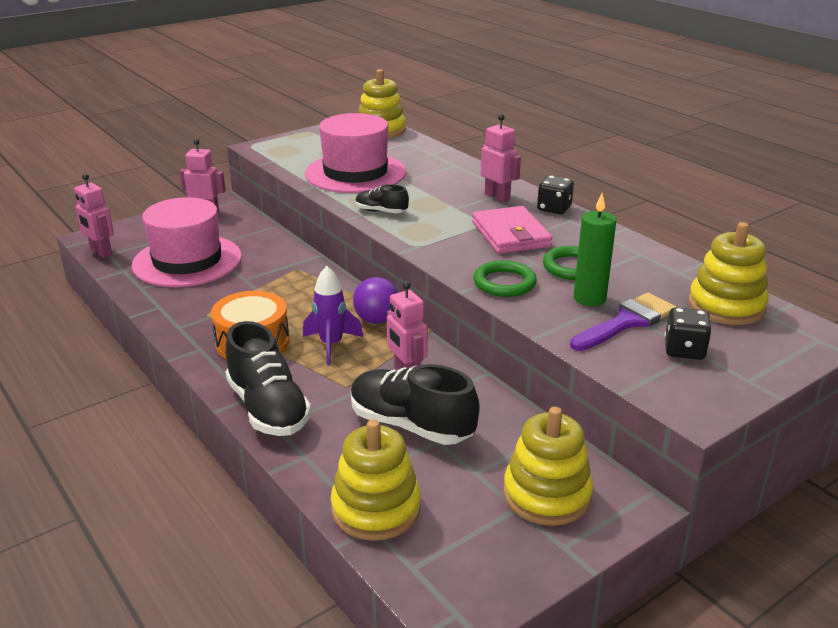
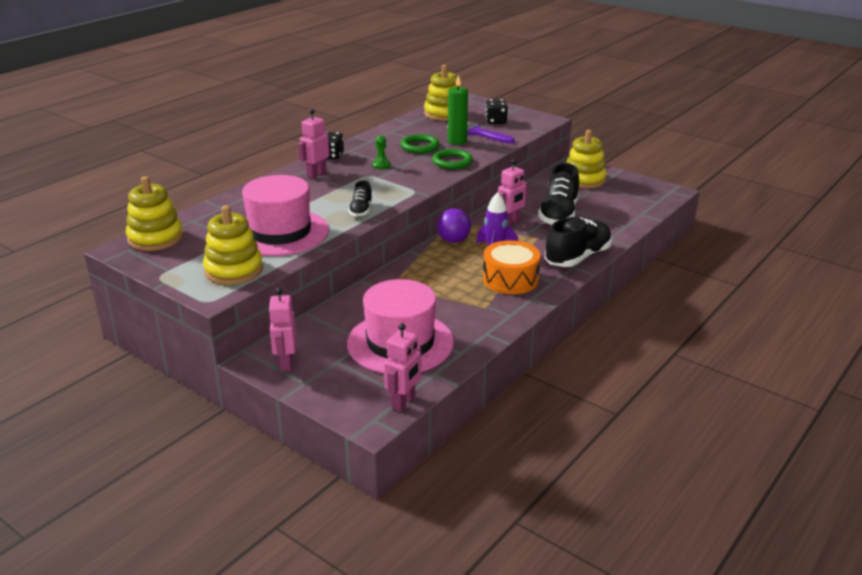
camera: 105 degrees left, 0 degrees up
(376, 508) = (629, 214): yellow stacking toy -> yellow stacking toy (234, 270)
(511, 234) = (381, 165): pink wallet -> green pawn

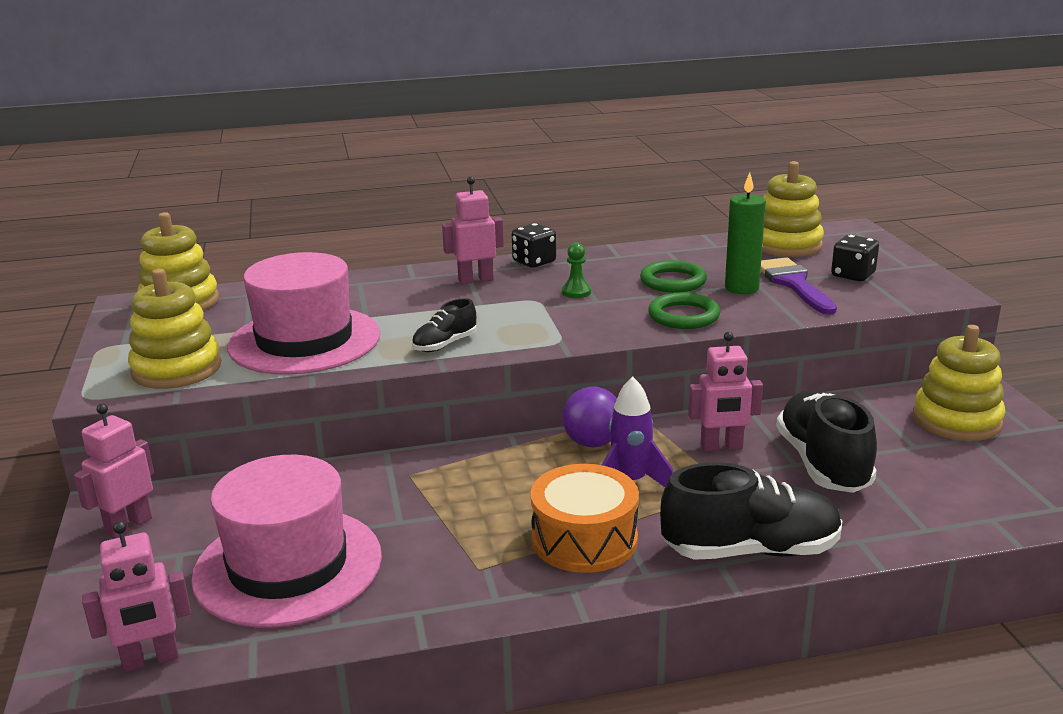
camera: 40 degrees right, 5 degrees down
(558, 215) = (823, 464): black shoe -> black shoe turned 120 degrees clockwise

